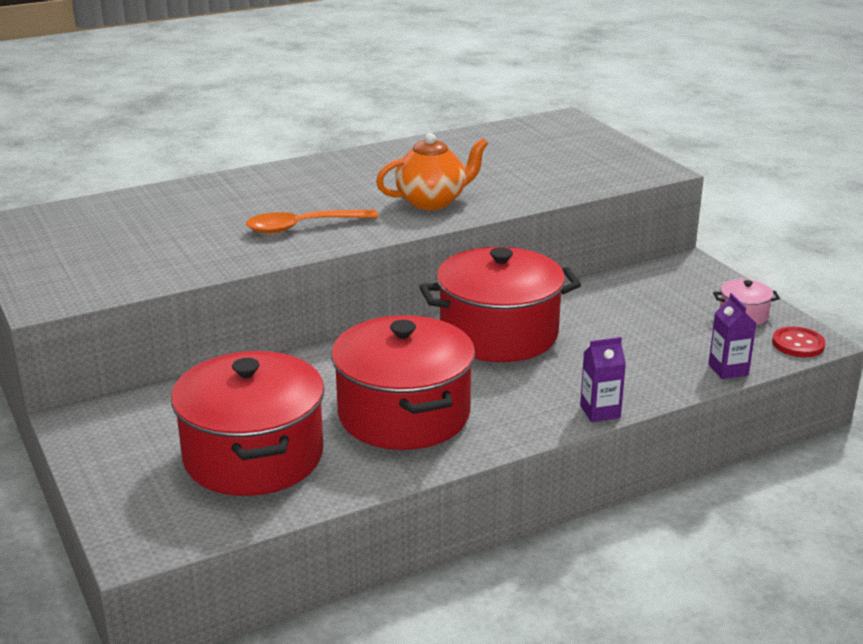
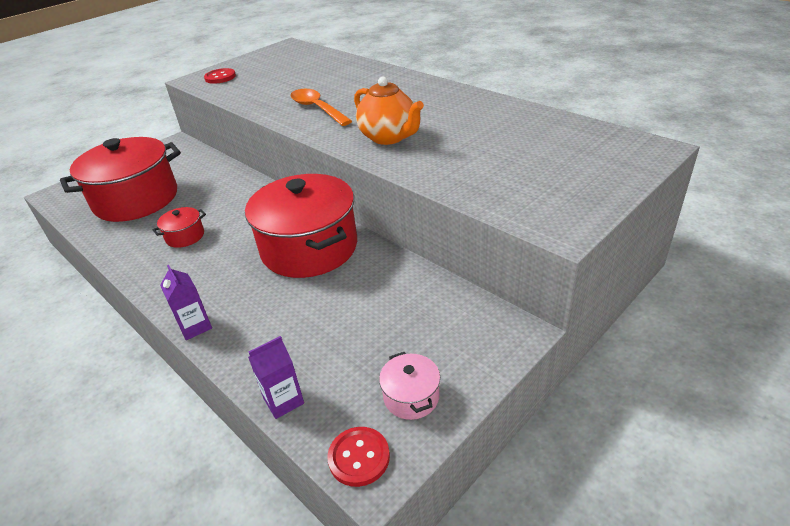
camera: 75 degrees right, 10 degrees up
(72, 280) = (220, 77): none -> red button
(404, 414) = (185, 236): red pot -> red pot, size x0.42

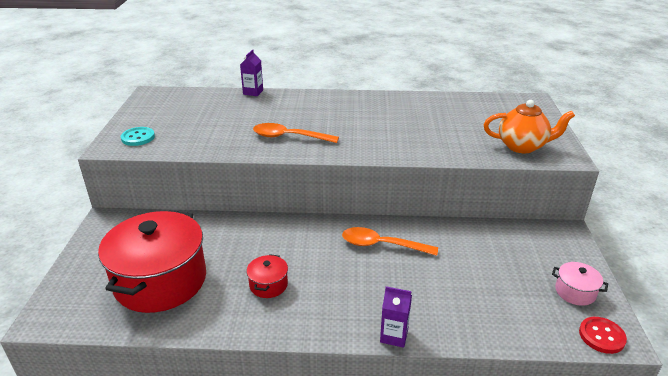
camera: 45 degrees left, 5 degrees down
(220, 77) = (138, 137): red button -> turquoise button
(283, 401) = (522, 338): purple carton -> purple carton (253, 92)
(309, 248) = (381, 245): red pot -> orange spoon
(389, 137) = (383, 140): orange teapot -> orange teapot (522, 146)

